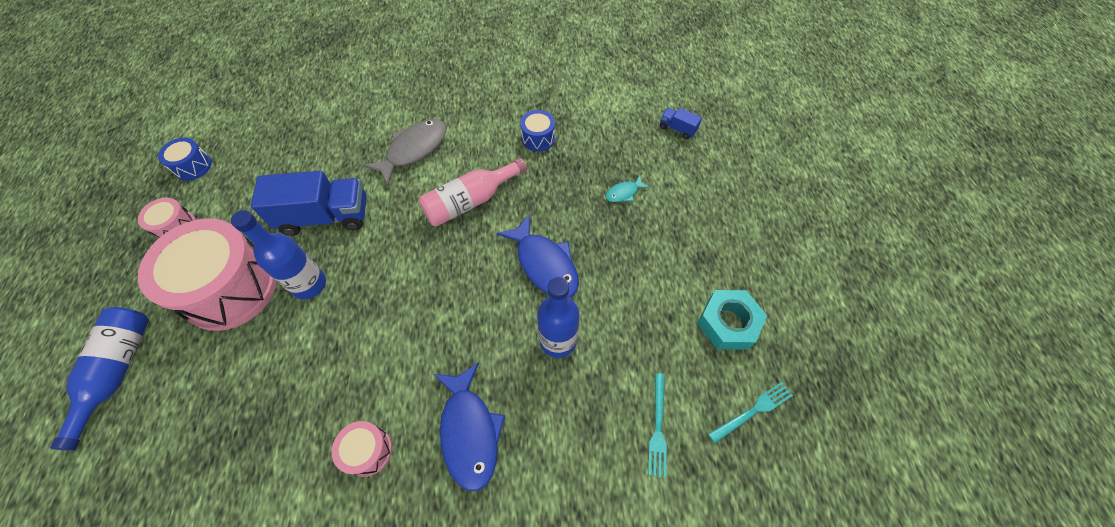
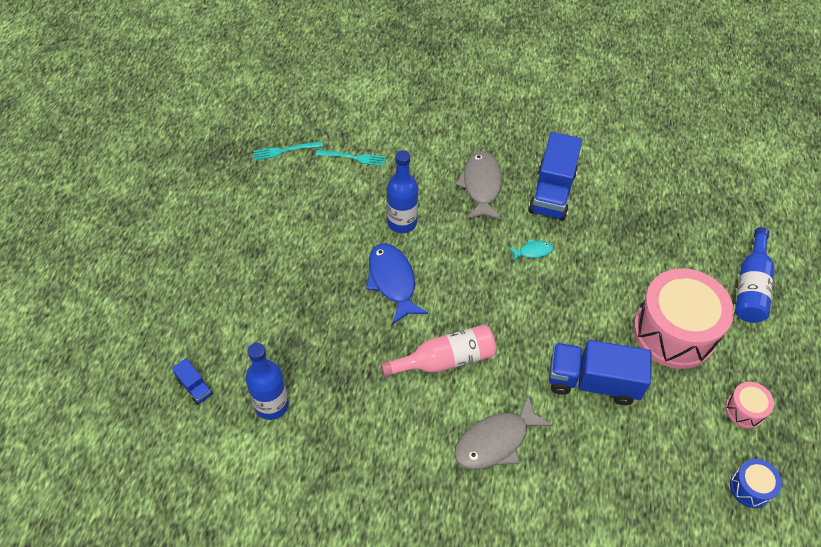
camera: 165 degrees left, 5 degrees down
(309, 284) = (603, 317): blue bottle -> blue bottle (271, 405)
(368, 451) = (552, 192): pink drum -> blue truck
(469, 432) = (481, 185): blue fish -> grey fish
(538, 138) = (353, 418): blue drum -> none
(623, 193) = (292, 328): turquoise fish -> turquoise fish (533, 251)
(658, 427) = (353, 158): turquoise fork -> turquoise fork turned 75 degrees clockwise
(728, 323) = (267, 201): turquoise nut -> none

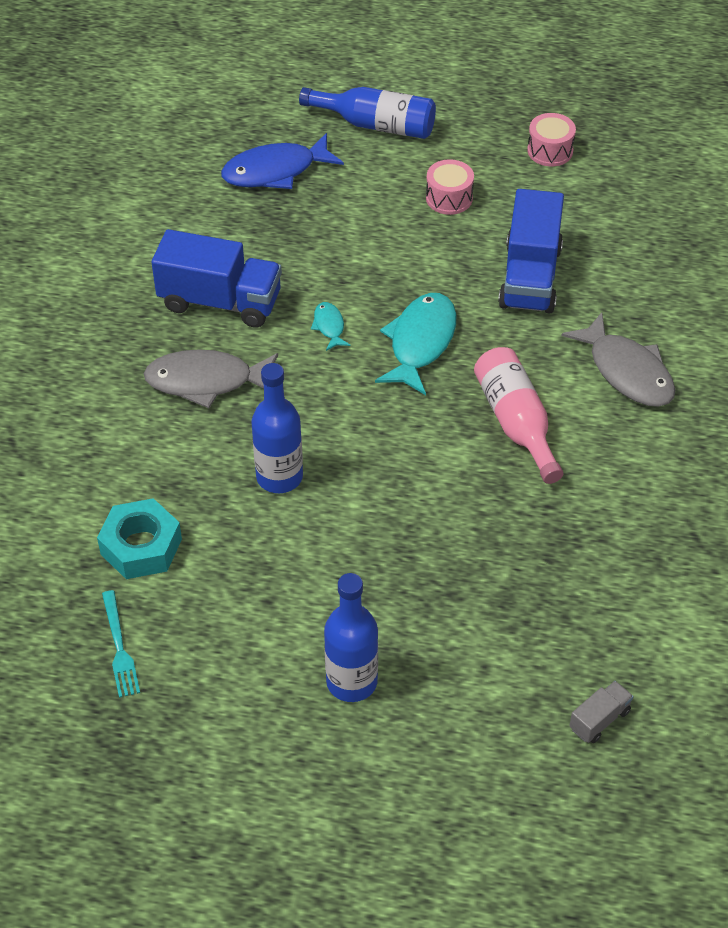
camera: 90 degrees left, 5 degrees down
(195, 387) = (599, 720): blue truck -> grey truck
(271, 405) = (614, 617): blue bottle -> blue bottle (352, 682)
(353, 158) = (141, 546): turquoise fork -> turquoise nut
(392, 281) = (390, 485): blue fish -> blue fish (275, 171)
(520, 305) = (420, 342): none -> turquoise fish
(674, 332) = (449, 198): pink drum -> pink drum, size x0.45
(750, 487) = (645, 158): blue drum -> none

